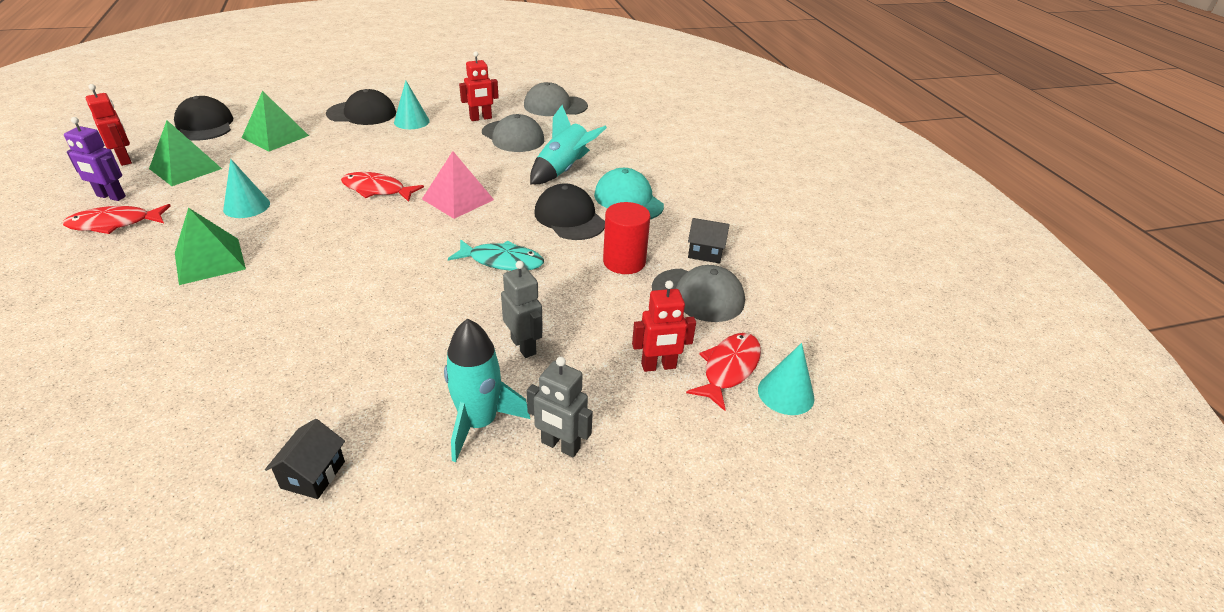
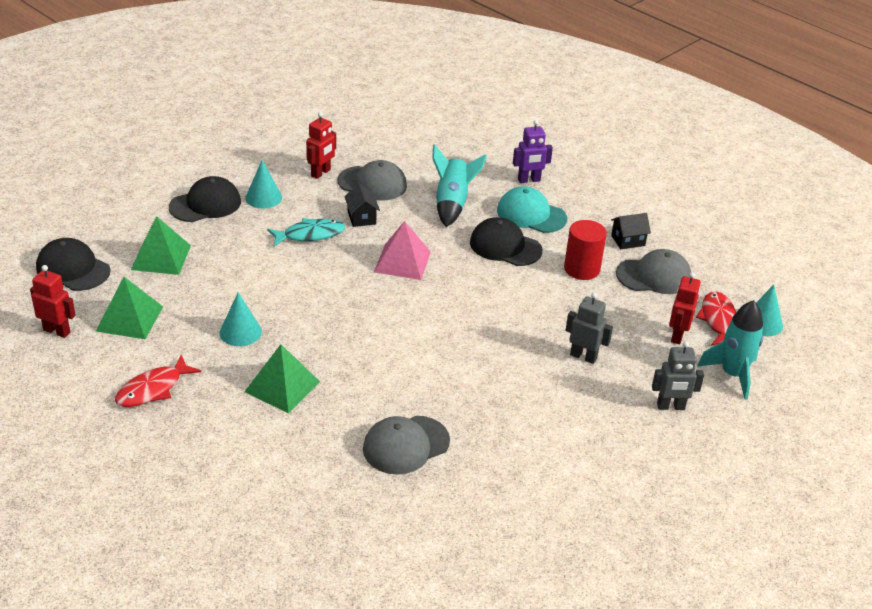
camera: 30 degrees left, 0 degrees up
(111, 196) = (107, 368): purple robot -> purple robot (529, 180)
(313, 475) = (553, 483): black house -> black house (361, 218)
(377, 190) = (327, 277): red fish -> none
(479, 423) = (611, 414): turquoise rocket -> turquoise rocket (732, 374)
(502, 261) = (498, 301): turquoise fish -> turquoise fish (310, 235)
(555, 106) = (369, 136): grey cap -> grey cap (406, 445)
(658, 366) = (677, 335): red robot -> red robot turned 150 degrees clockwise

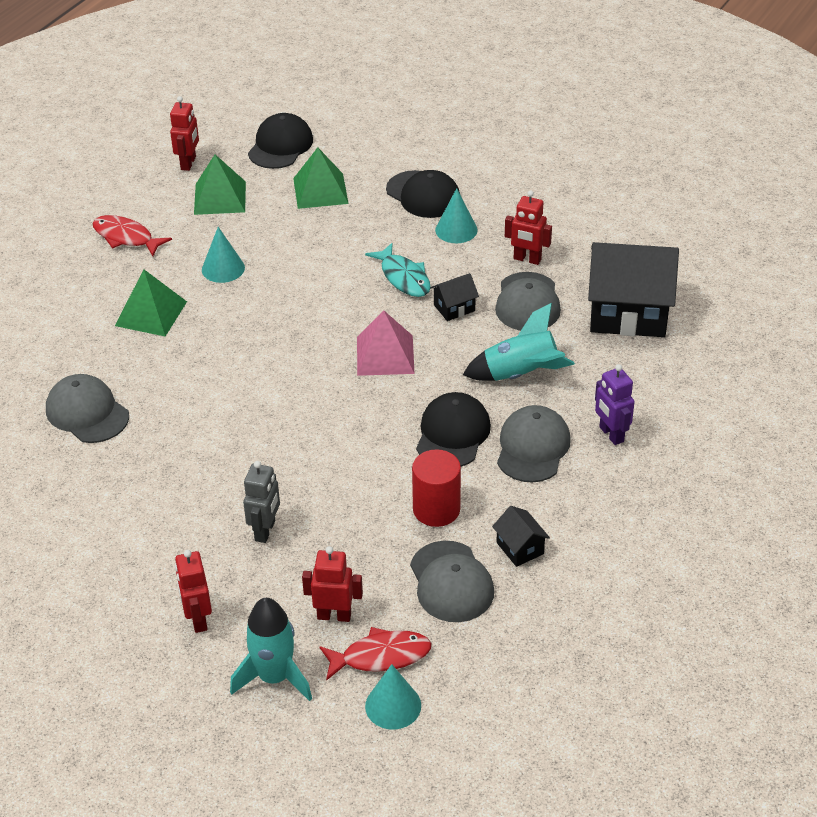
camera: 80 degrees right, 5 degrees up
(406, 145) = (628, 313): none -> black house
(531, 214) = (532, 447): turquoise cap -> grey cap
(670, 406) = (198, 619): grey robot -> red robot

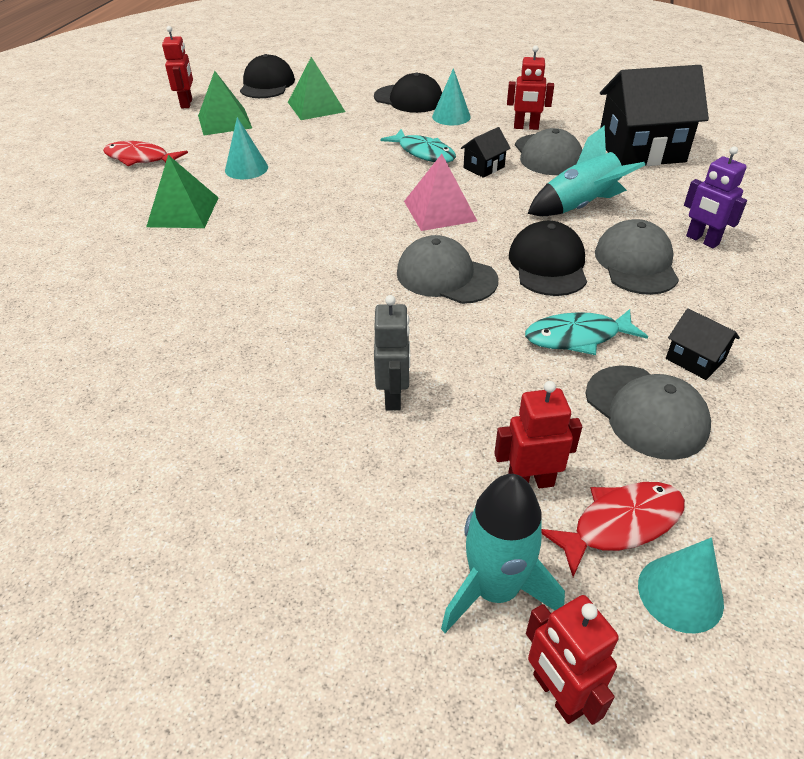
camera: 15 degrees left, 0 degrees up
(87, 413) = (133, 309): grey cap -> grey cap (446, 276)
(198, 619) = (351, 527): red robot -> red robot (557, 694)
(436, 509) = (577, 337): red cylinder -> turquoise fish

